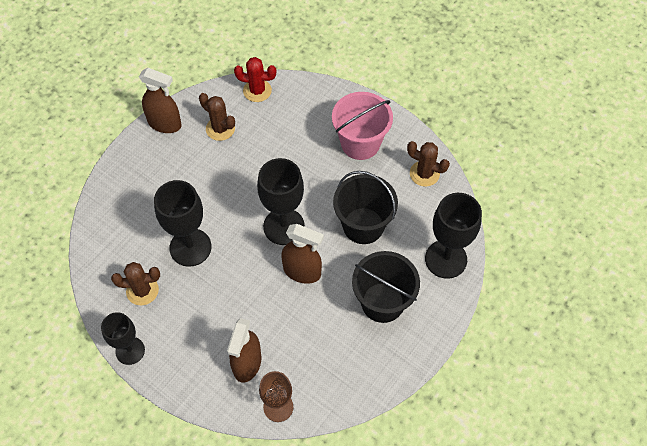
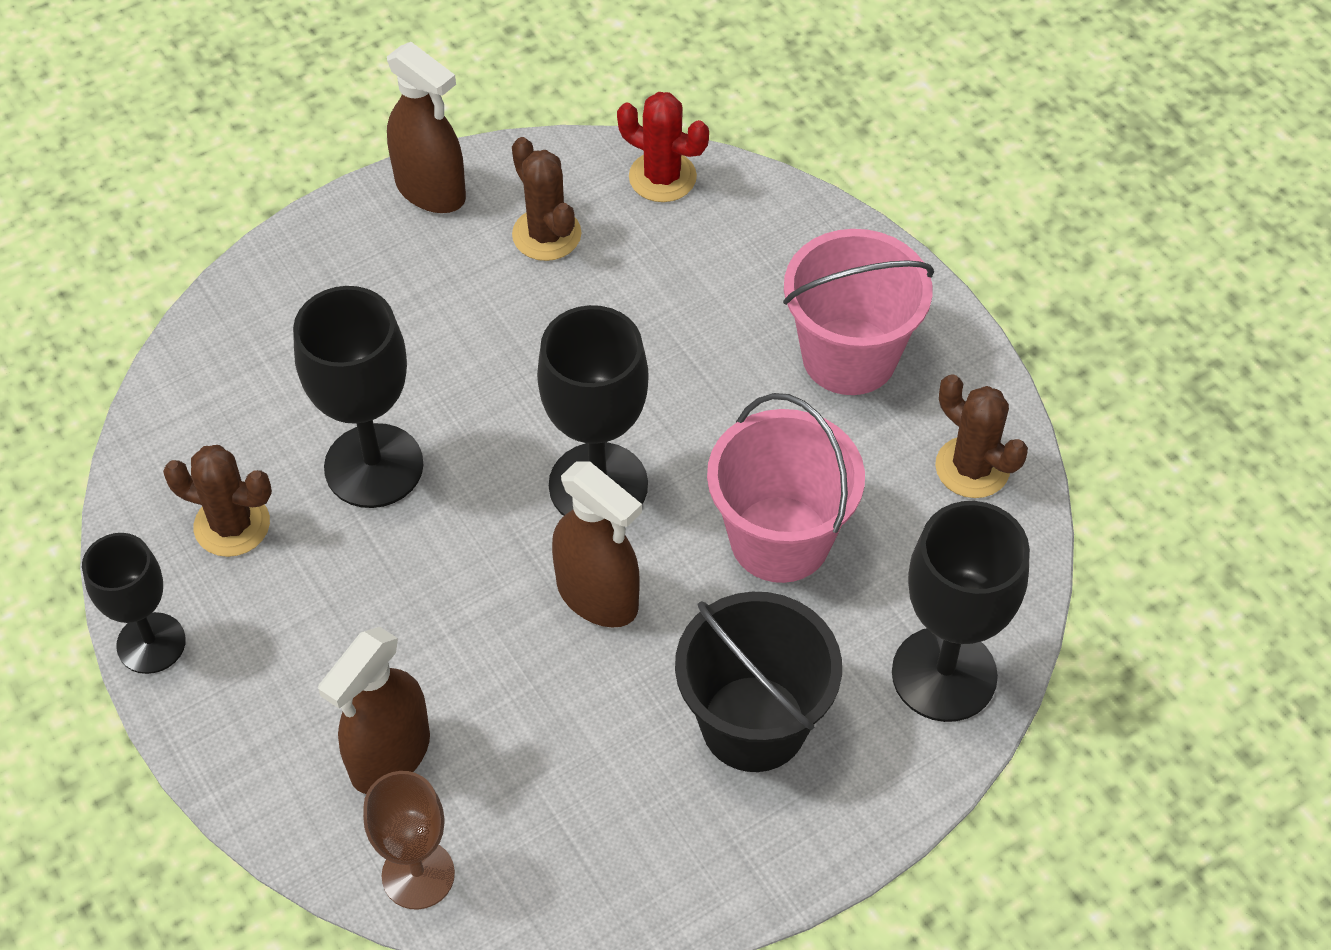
camera: 20 degrees right, 5 degrees down
(363, 225) = (780, 539): black bucket -> pink bucket

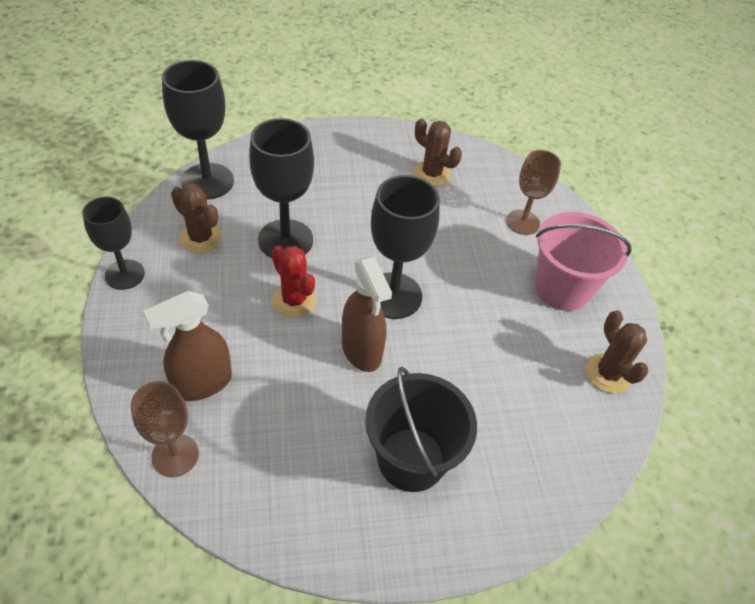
camera: 20 degrees right, 5 degrees down
(431, 190) = (387, 136): brown spray bottle -> none
(546, 234) = (432, 174): brown cactus -> brown cactus turned 45 degrees counterclockwise
(662, 177) = (503, 171): red cactus -> red cactus (294, 300)
(738, 263) = (523, 222): none -> brown goblet
(780, 539) = (478, 364): pink bucket -> none
(944, 674) = (540, 483): black goblet -> black goblet (207, 181)

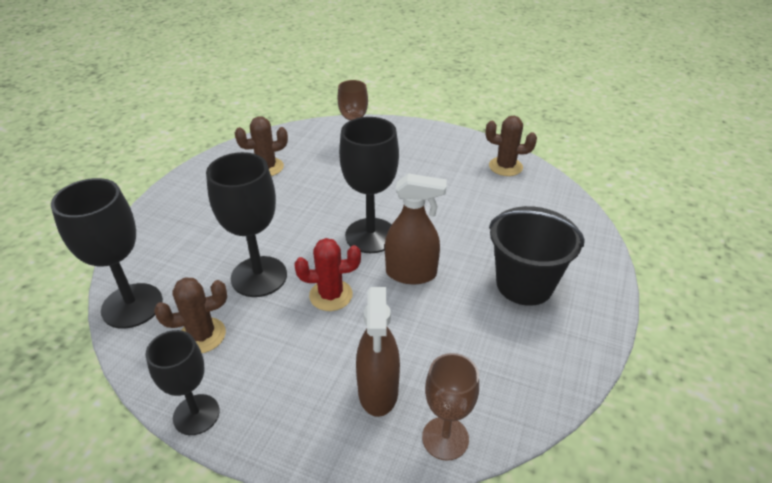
camera: 55 degrees left, 10 degrees down
(562, 288) = (425, 155): pink bucket -> none

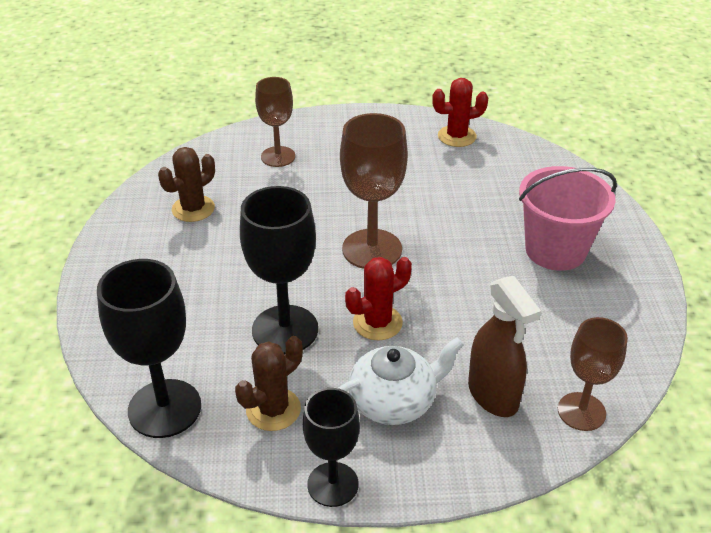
camera: 25 degrees left, 0 degrees up
(294, 365) = (394, 401): none -> white teapot
(371, 235) = (372, 249): black goblet -> brown goblet
(411, 273) = (442, 275): brown spray bottle -> none
(505, 167) = (457, 136): brown cactus -> red cactus
(524, 284) = (555, 250): black bucket -> pink bucket

